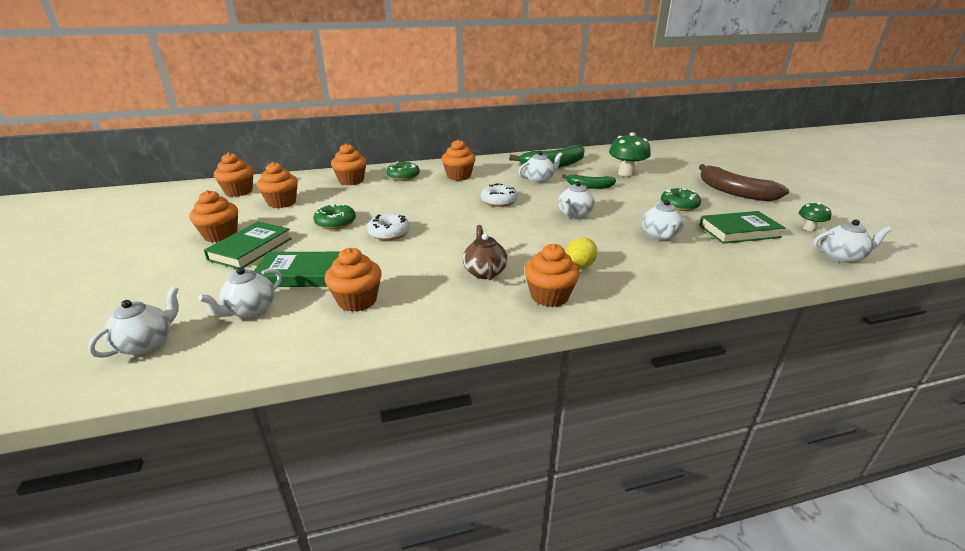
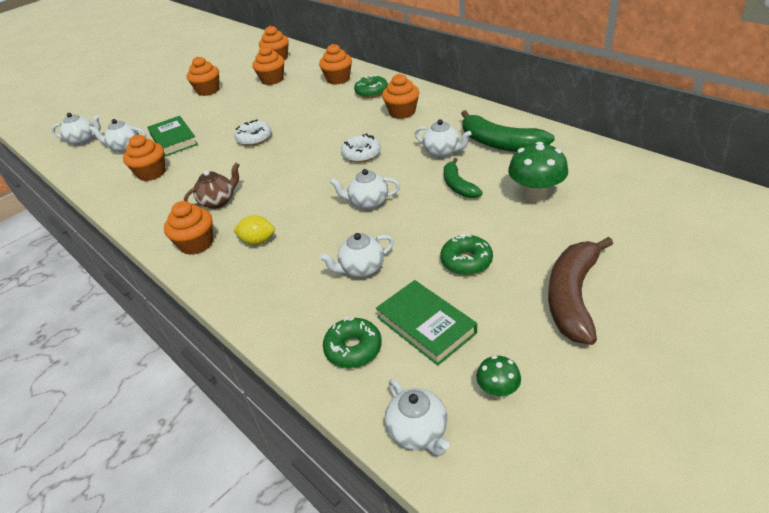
camera: 65 degrees right, 10 degrees up
(251, 249) = (196, 109): green book -> none
(335, 223) = (255, 113): green donut -> green donut (353, 348)

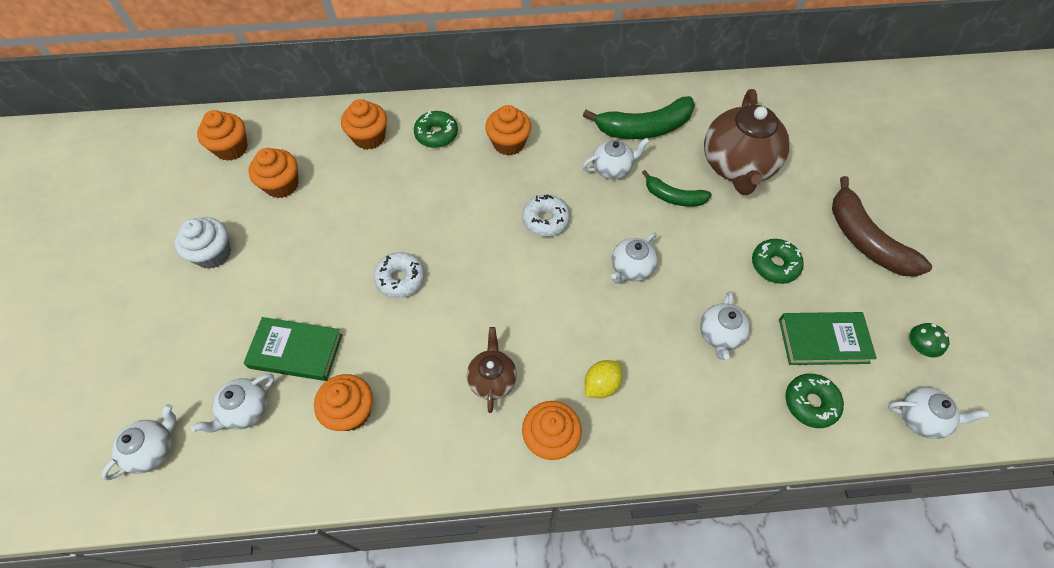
camera: 55 degrees left, 20 degrees up
(208, 90) = (213, 254): orange cupcake -> white cupcake
(535, 195) = (737, 166): green mushroom -> brown teapot

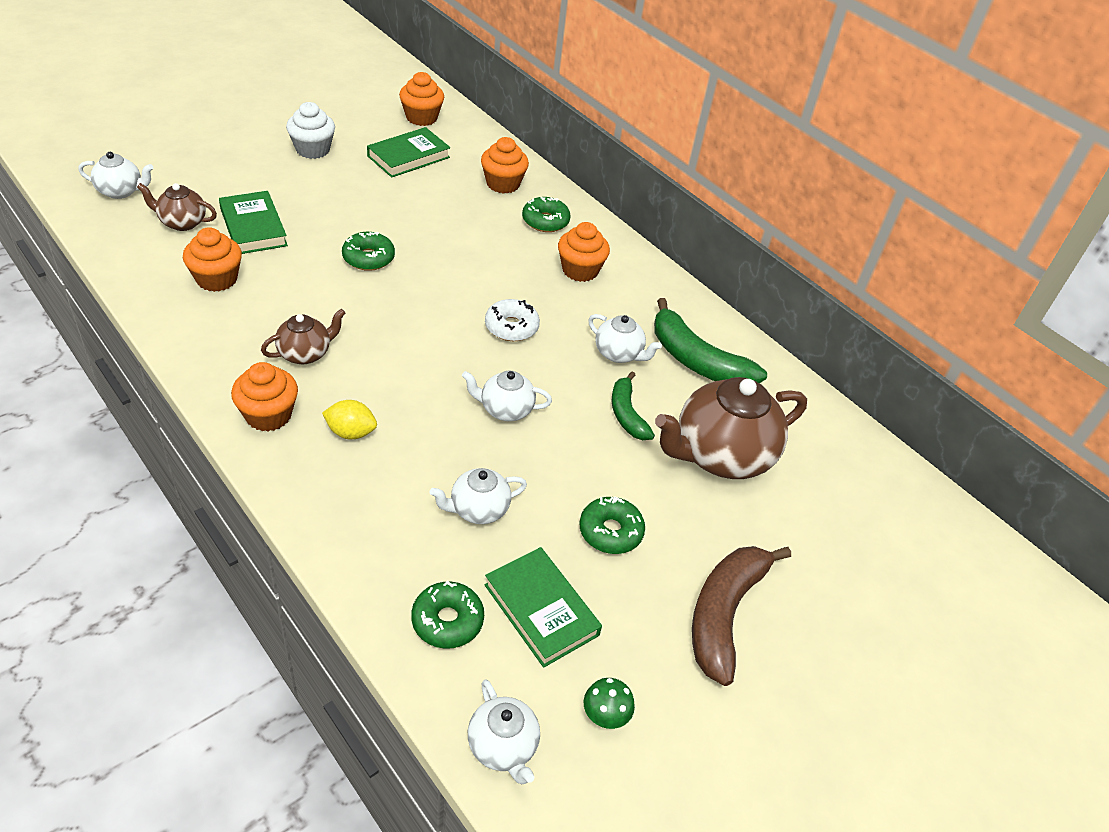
camera: 50 degrees right, 15 degrees down
(246, 410) = (182, 222): white teapot -> brown teapot
(282, 185) = (408, 157): orange cupcake -> green book
(400, 279) = (368, 258): white donut -> green donut

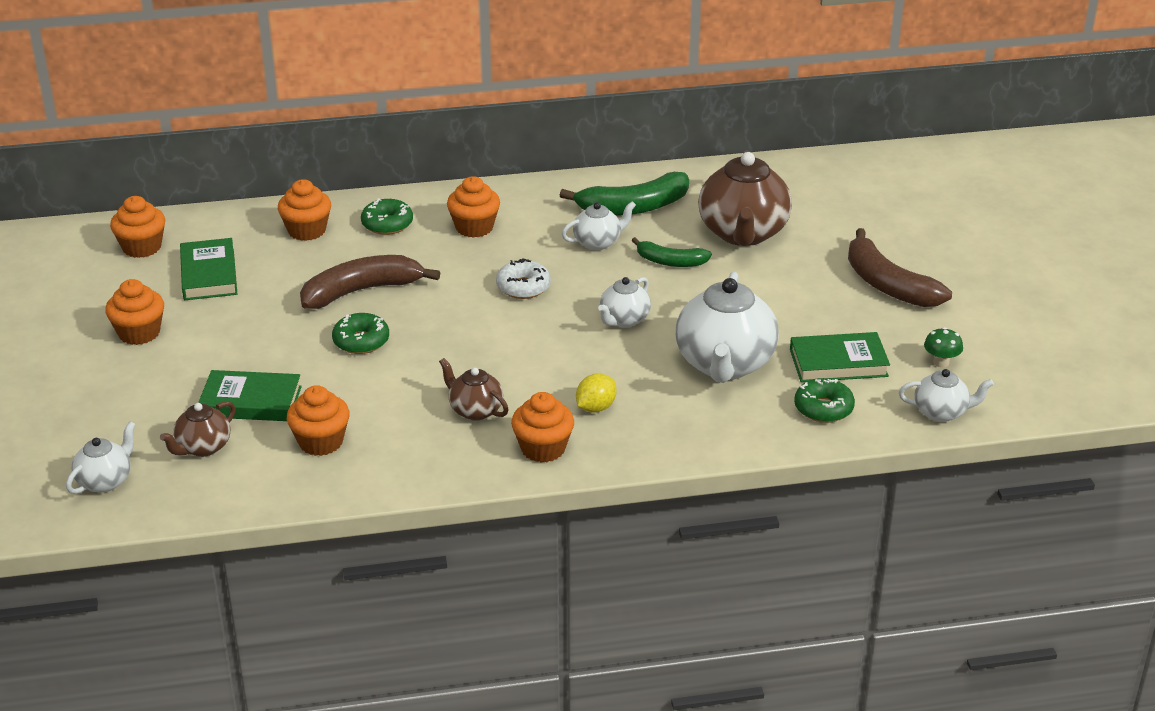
camera: 55 degrees left, 10 degrees down
(305, 353) = (475, 410): brown teapot -> brown teapot turned 45 degrees counterclockwise
(312, 149) = (139, 333): white cupcake -> orange cupcake
(439, 237) = (362, 291): none -> brown banana
(478, 509) = (725, 364): white teapot -> white teapot, size x1.94
(610, 531) = (785, 309): green donut -> none

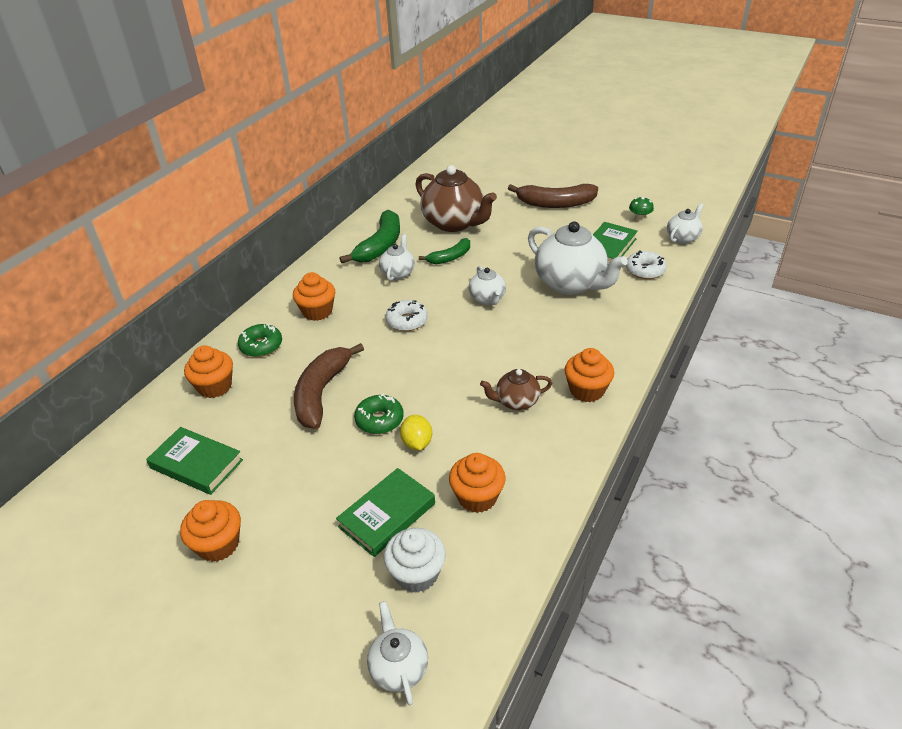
camera: 50 degrees left, 5 degrees up
(142, 247) = (106, 488): orange cupcake -> none
(203, 447) = (416, 574): brown teapot -> white cupcake
(595, 407) = (564, 349): yellow lemon -> yellow lemon (417, 443)
(823, 408) = (645, 270): green donut -> white donut

